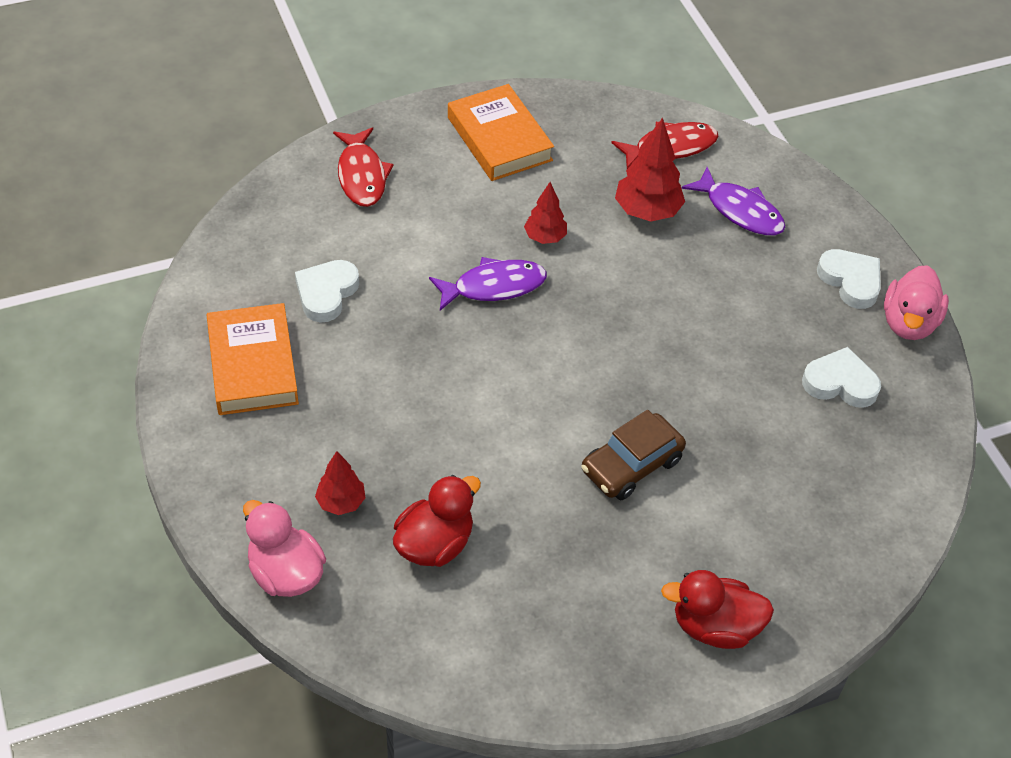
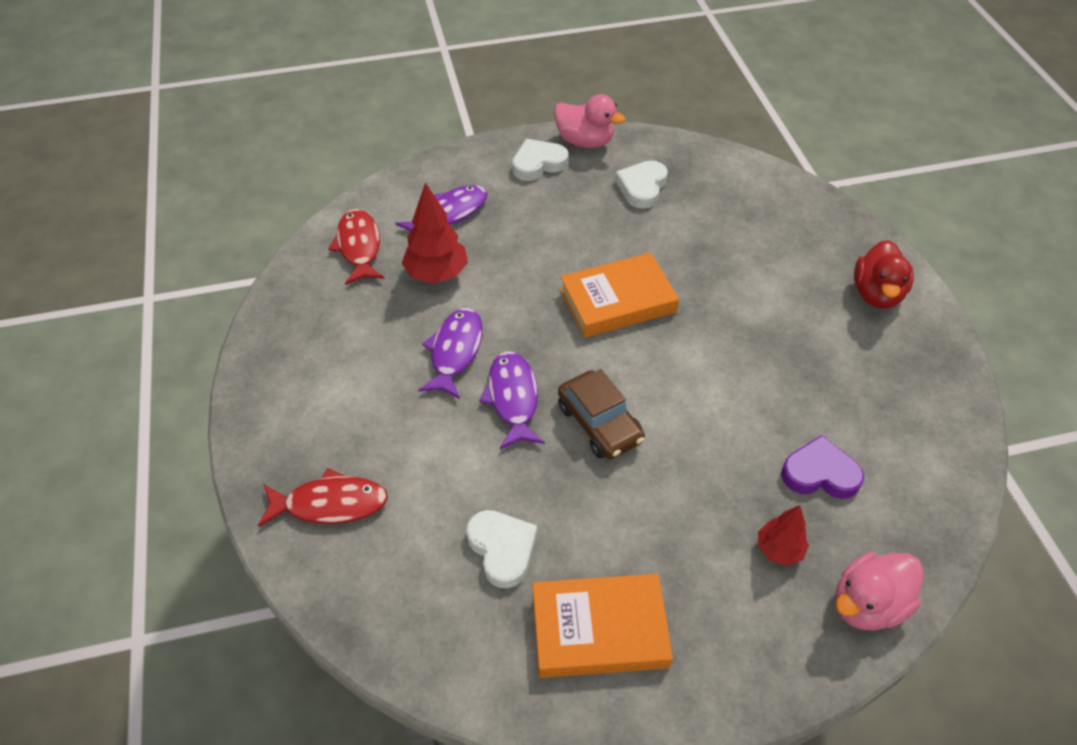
camera: 80 degrees left, 0 degrees up
(326, 293) = (502, 549): white heart -> white heart turned 150 degrees counterclockwise
(434, 544) = (820, 473): red duck -> purple heart
(499, 139) = (309, 373): orange book -> orange book (617, 301)
(545, 237) = (455, 351): red tree -> purple fish
(631, 465) = (725, 323): brown car -> brown car (599, 423)

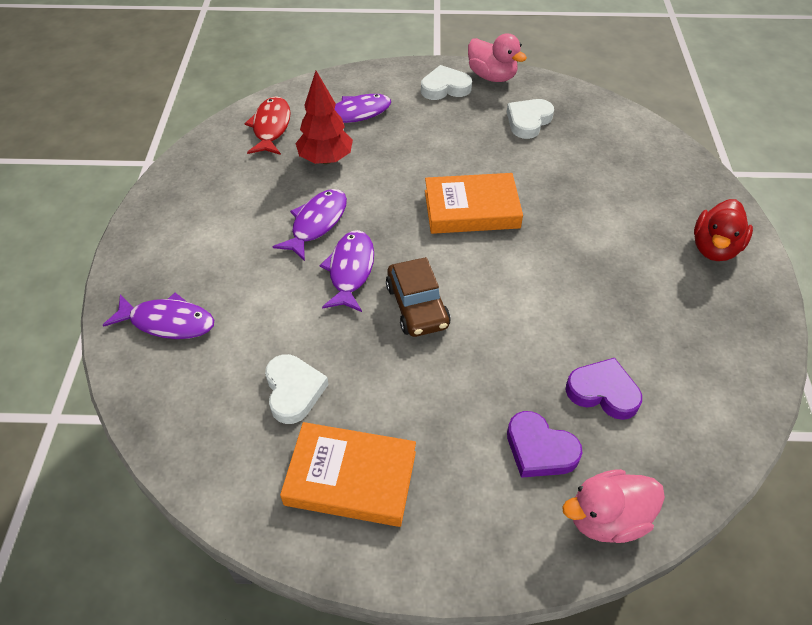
camera: 15 degrees right, 0 degrees up
(330, 504) = (168, 322): red fish -> purple fish
(779, 550) = (539, 449): red tree -> purple heart

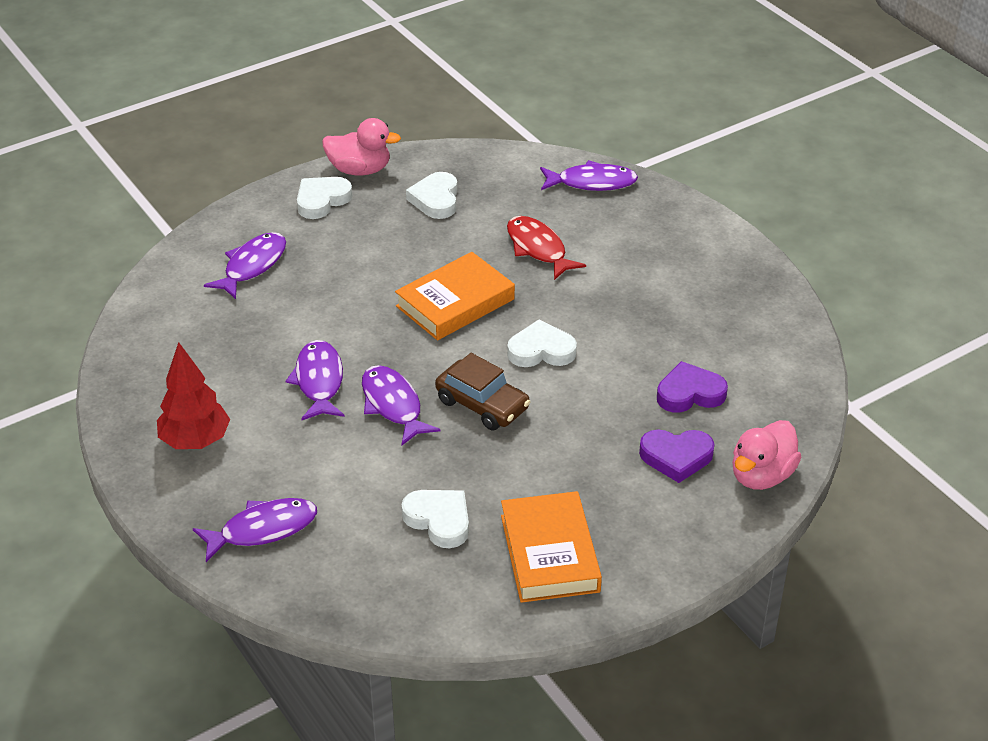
camera: 35 degrees left, 10 degrees down
(271, 127) = (174, 316): red fish -> red fish (538, 248)
(326, 159) = (267, 321): red tree -> red tree (195, 441)
(351, 478) = (549, 553): orange book -> orange book turned 75 degrees counterclockwise
(505, 283) = (541, 350): none -> white heart
(667, 160) = (592, 183): none -> purple fish
(714, 248) = (689, 242): red duck -> none

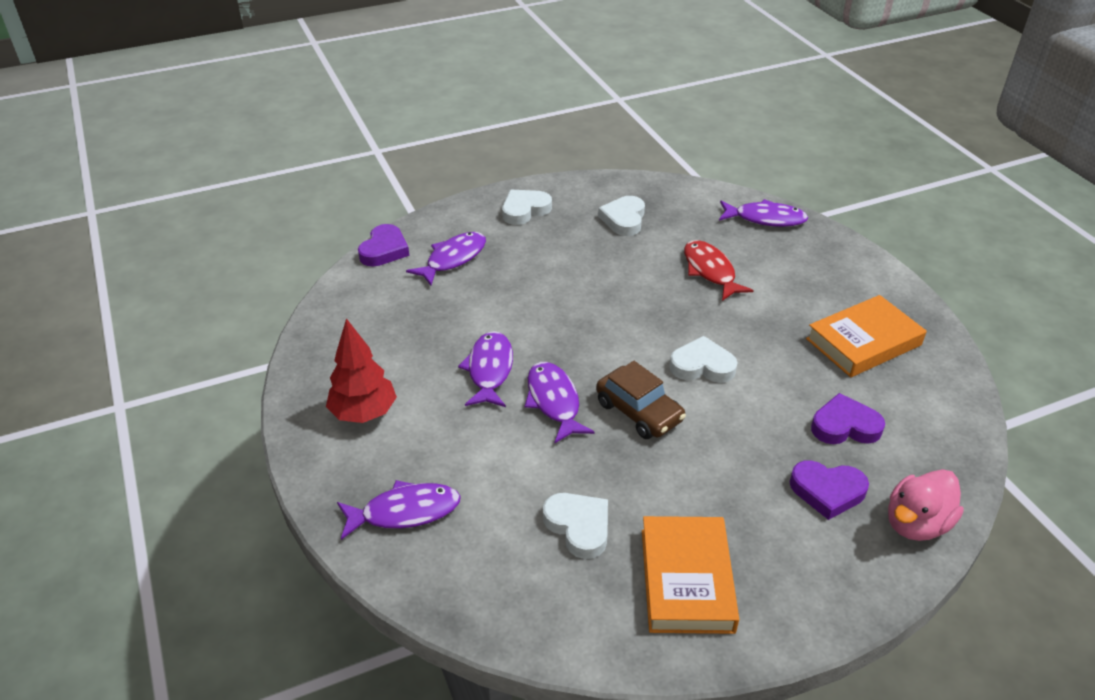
camera: 10 degrees right, 0 degrees up
(171, 264) = (384, 250): none -> purple heart
(360, 170) = (562, 188): pink duck -> none
(455, 303) = (627, 311): orange book -> orange book (863, 342)

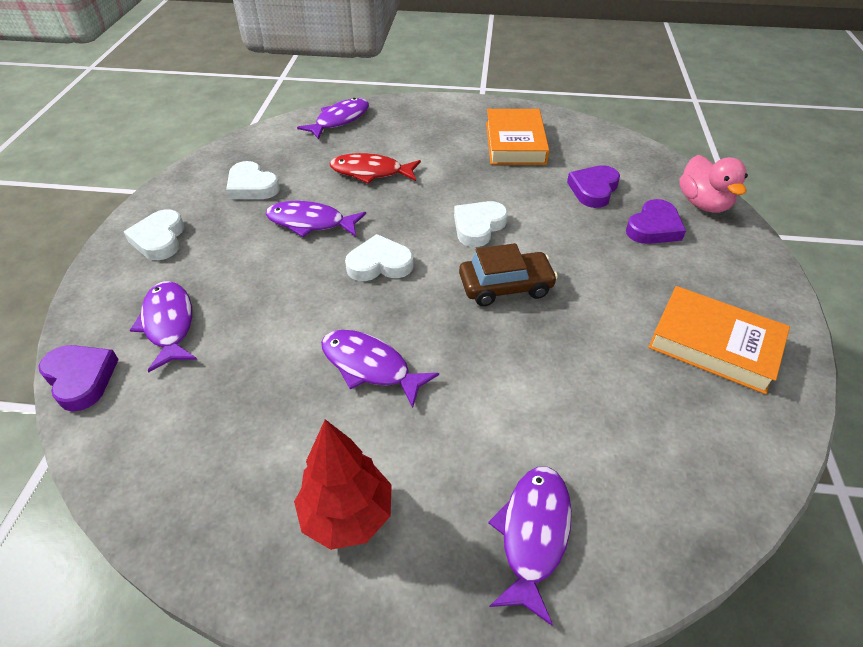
camera: 60 degrees left, 5 degrees up
(554, 401) = (452, 336): purple fish -> purple fish (310, 222)
(579, 526) = (624, 389): white heart -> white heart (379, 264)

